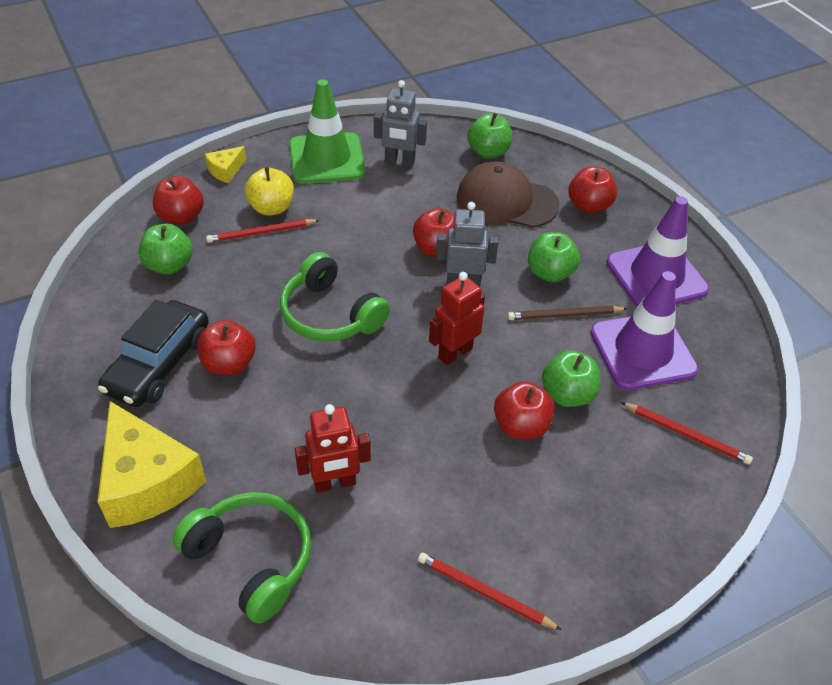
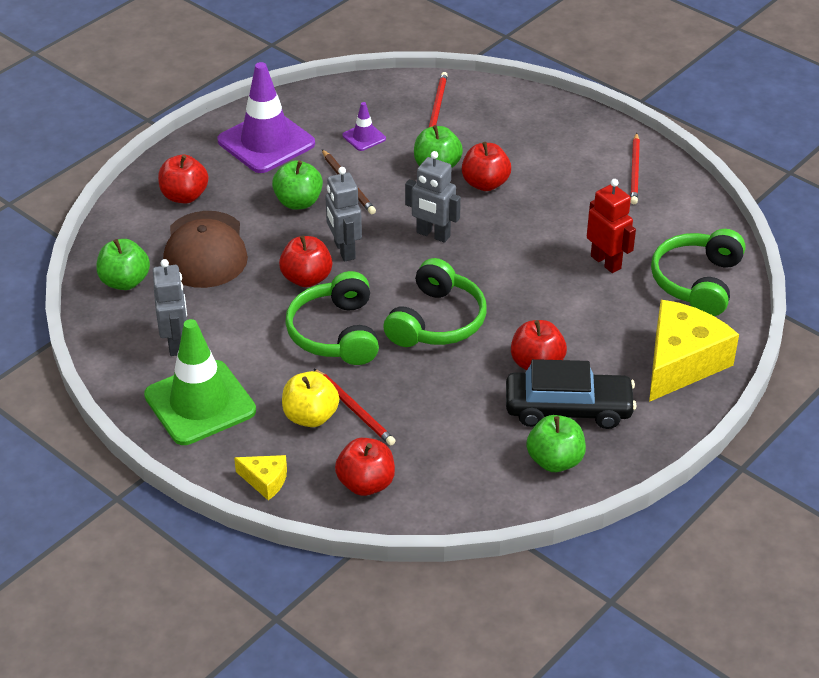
camera: 110 degrees left, 5 degrees down
(169, 265) = (444, 459): green apple -> green apple (555, 461)
(356, 247) = (335, 333): none -> green headphones
(455, 353) = (433, 235): red robot -> grey robot
(642, 351) = (364, 137): purple traffic cone -> purple traffic cone, size x0.45

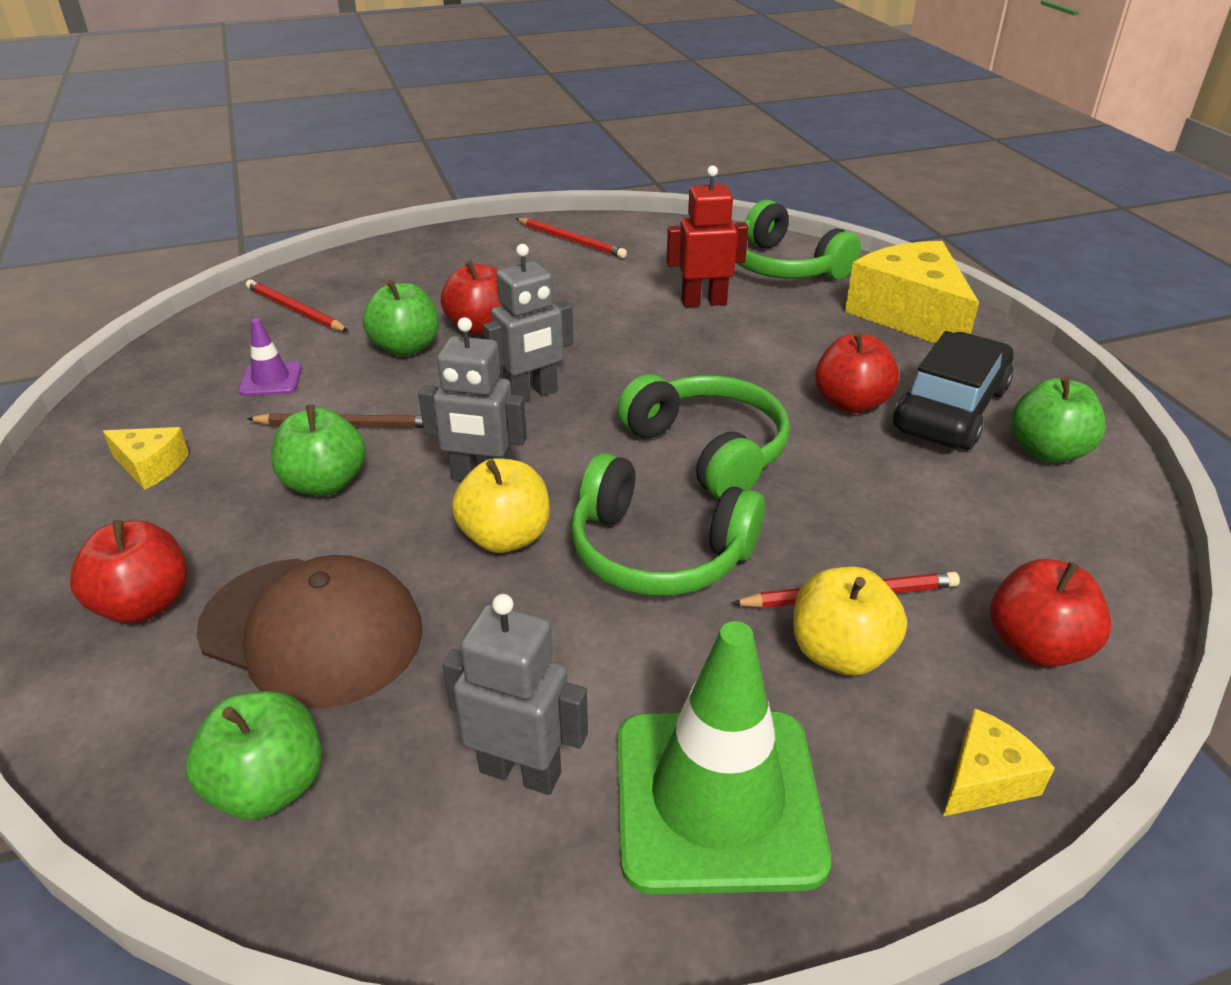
camera: 60 degrees left, 5 degrees down
(266, 142) = (151, 466): purple traffic cone -> yellow cheese
(306, 278) = (505, 537): red apple -> yellow apple

